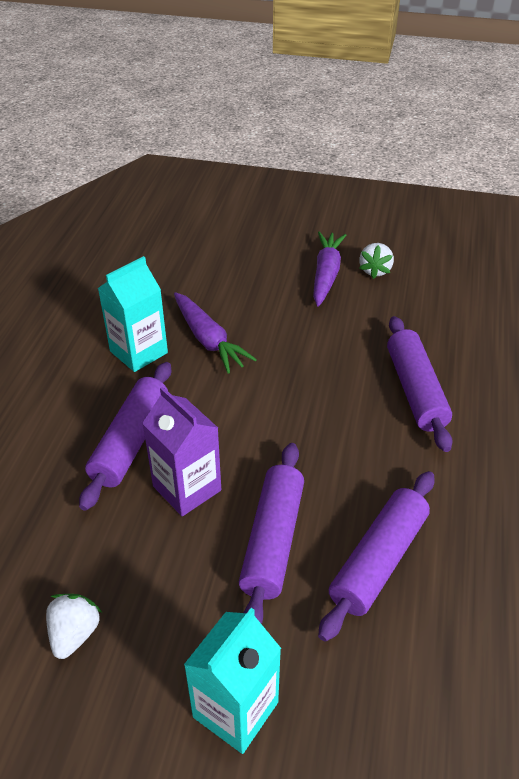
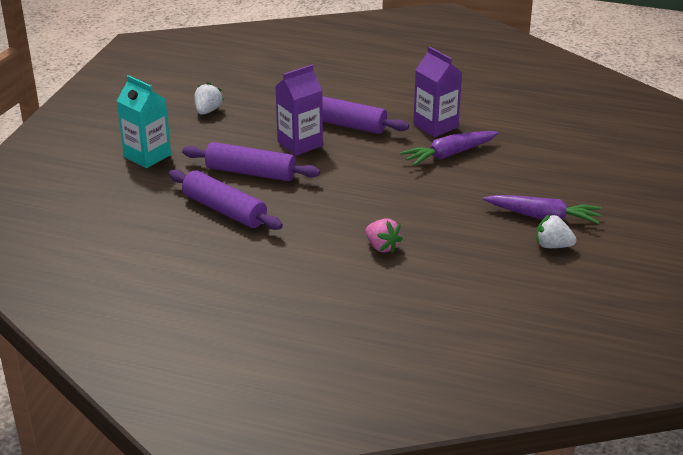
camera: 95 degrees right, 10 degrees down
(75, 633) = (208, 111): white strawberry -> white strawberry turned 90 degrees counterclockwise
(138, 352) = (435, 126): turquoise carton -> purple carton
(415, 390) = (382, 247): purple rolling pin -> pink strawberry

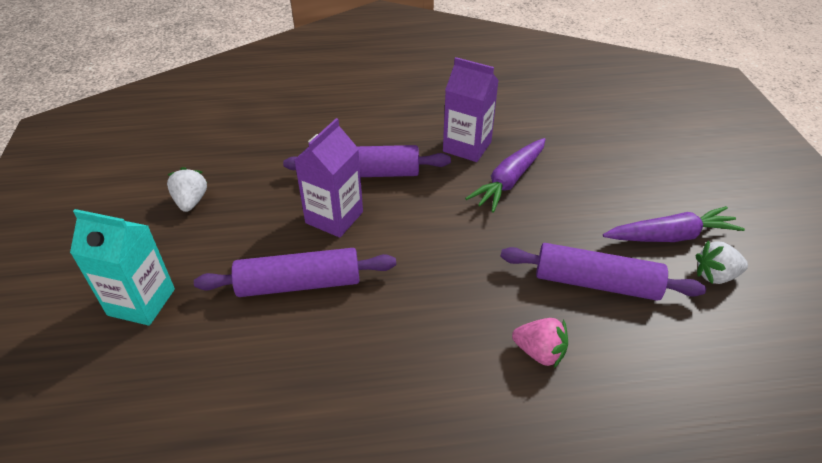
camera: 25 degrees left, 10 degrees up
(224, 210) = (299, 364): purple rolling pin -> purple rolling pin (596, 283)

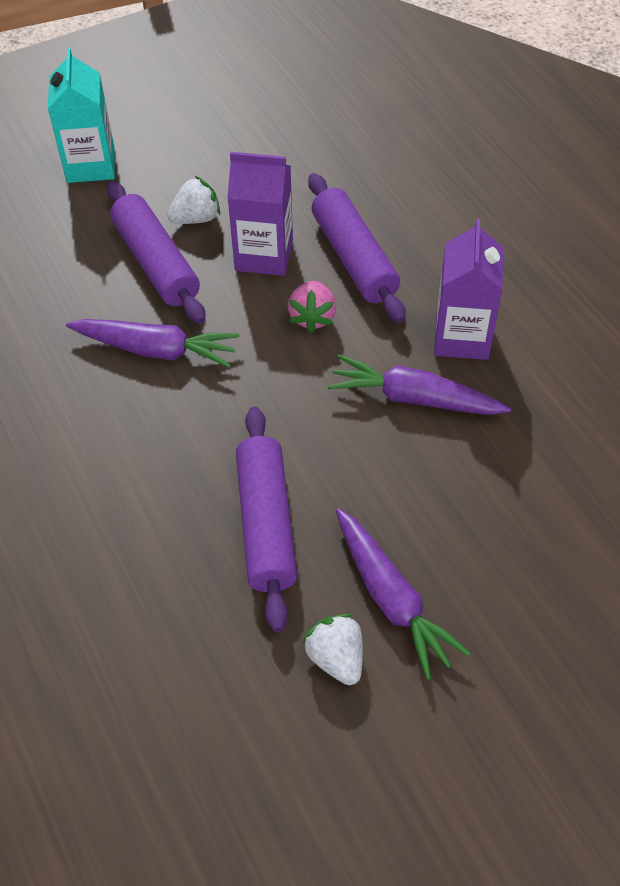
camera: 70 degrees right, 10 degrees up
(191, 201) = (233, 137): white strawberry -> white strawberry (196, 218)
(397, 307) = (156, 350): none -> purple carrot
(539, 352) = (140, 486): pink strawberry -> pink strawberry (312, 317)

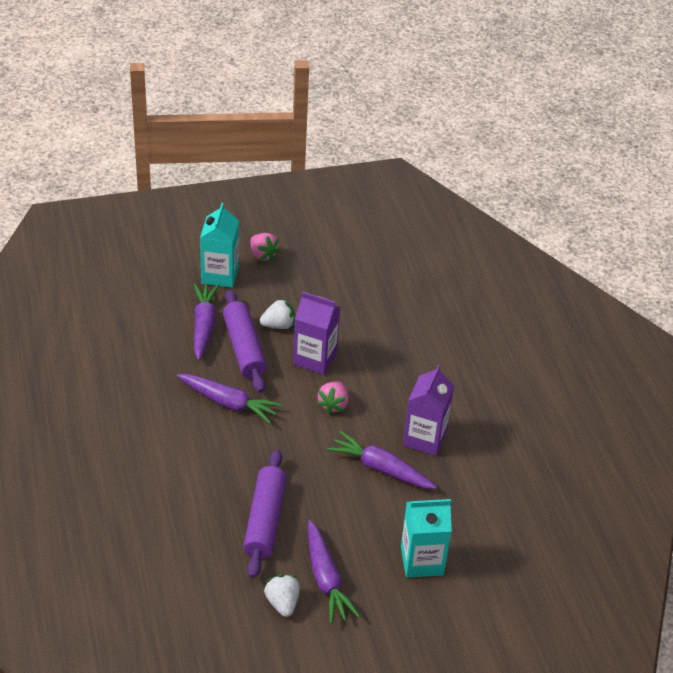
camera: 10 degrees right, 10 degrees down
(87, 242) = (204, 326): none -> purple carrot
(144, 125) = (263, 255): none -> pink strawberry
(354, 258) = (373, 373): purple rolling pin -> none
(527, 531) = (422, 561): none -> turquoise carton

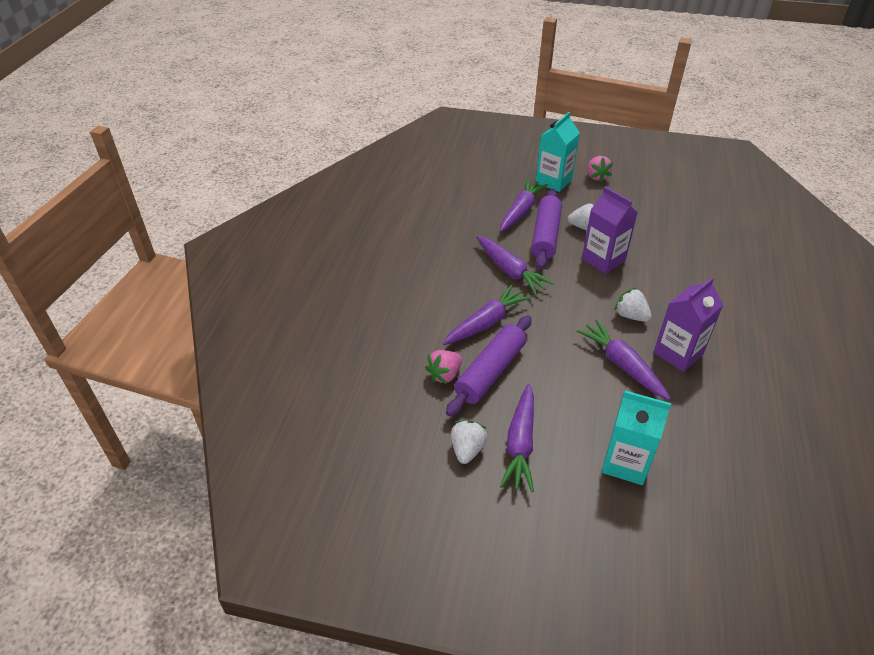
camera: 30 degrees right, 0 degrees up
(234, 470) = (486, 323): none -> purple carrot
(333, 405) = (602, 299): pink strawberry -> pink strawberry (444, 375)
(367, 413) = (630, 316): none -> white strawberry

